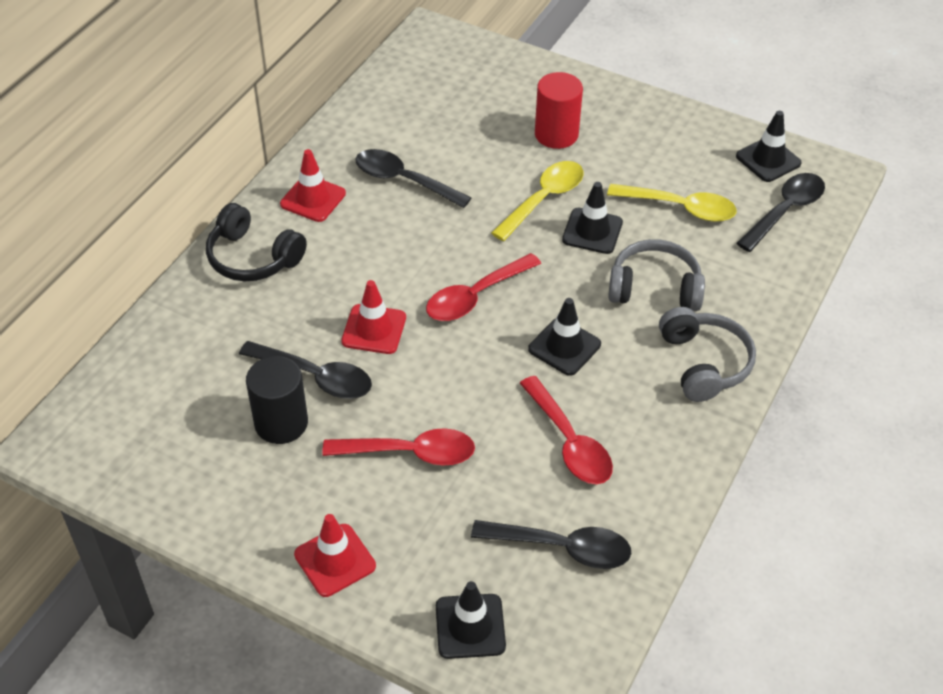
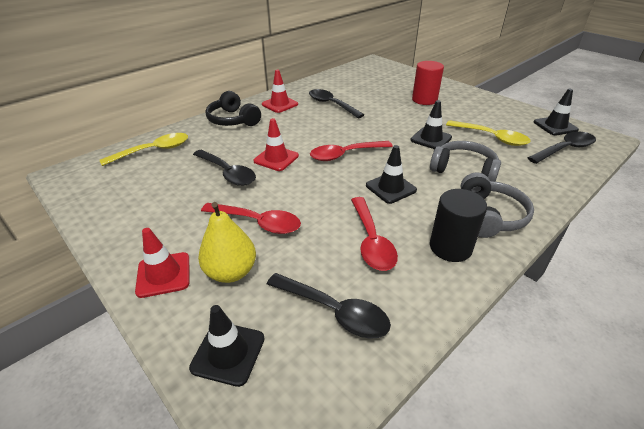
camera: 20 degrees right, 10 degrees down
(281, 423) = (191, 190): black cylinder -> black cylinder (450, 247)
(417, 533) = (231, 272): none -> yellow pear
(543, 199) = (406, 122): yellow spoon -> yellow spoon (153, 151)

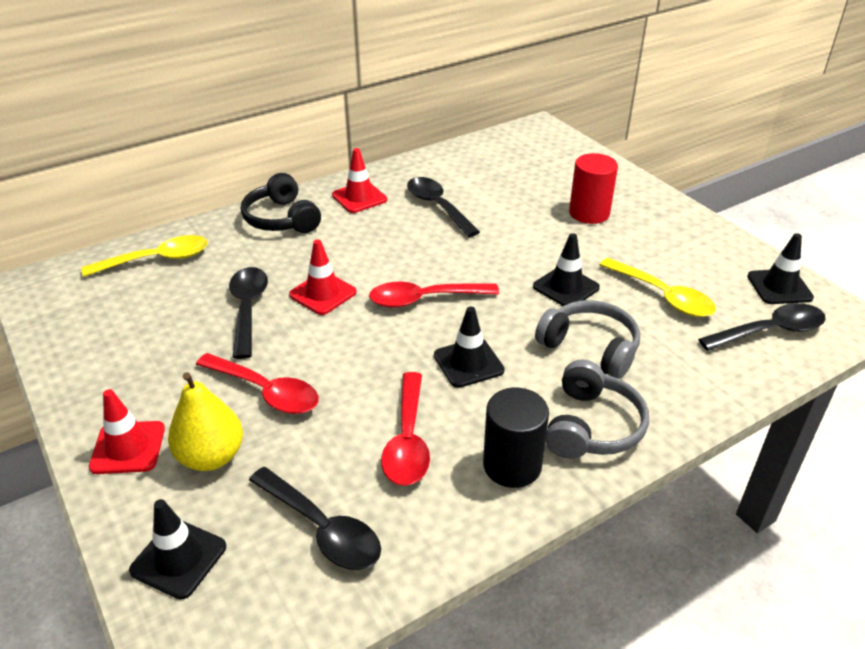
camera: 10 degrees right, 0 degrees up
(227, 173) = (248, 309): black spoon -> black spoon turned 150 degrees counterclockwise

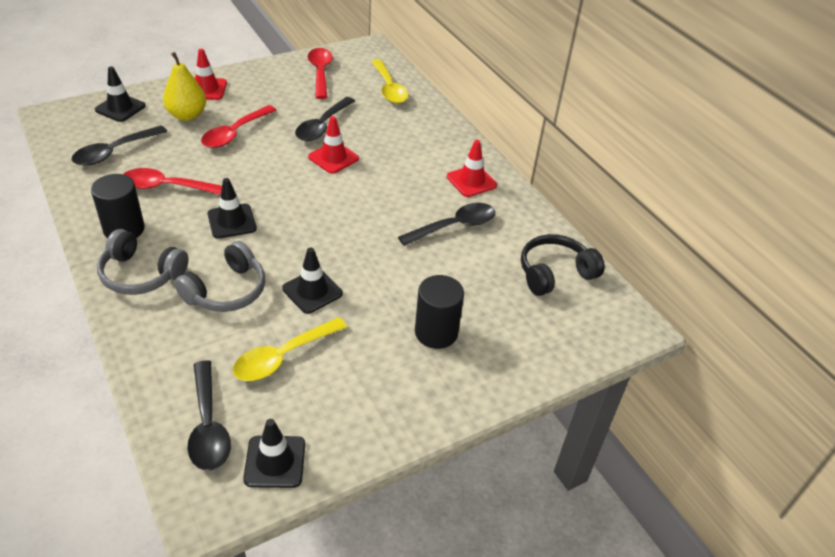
camera: 90 degrees right, 5 degrees up
(248, 309) = (322, 126): black spoon -> black spoon turned 120 degrees clockwise
(281, 219) = (439, 140): black headphones -> black headphones (555, 273)
(424, 299) = (314, 206): red spoon -> red spoon (320, 73)
(589, 213) = (436, 332): red cylinder -> black cylinder

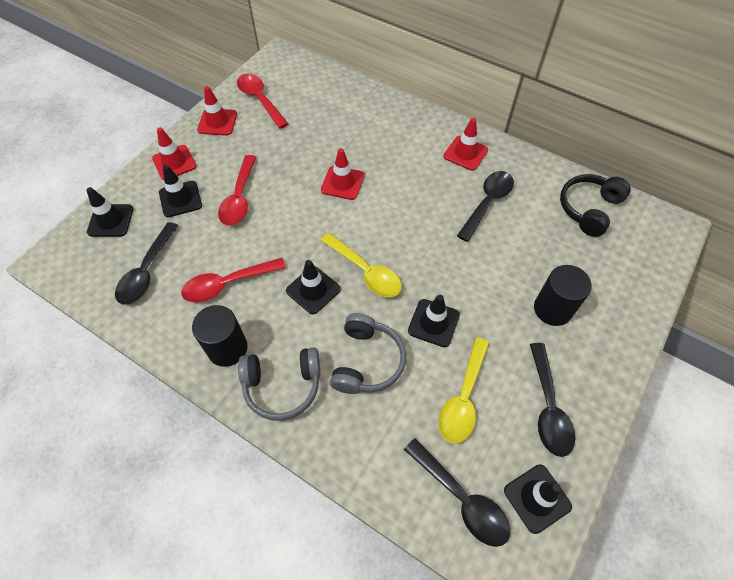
camera: 25 degrees left, 15 degrees up
(187, 115) = (180, 199): yellow pear -> black traffic cone
(269, 75) = (217, 122): none -> red traffic cone
(322, 126) = (307, 154): black spoon -> black spoon (548, 407)
(389, 88) = (330, 91): yellow spoon -> yellow spoon (365, 271)

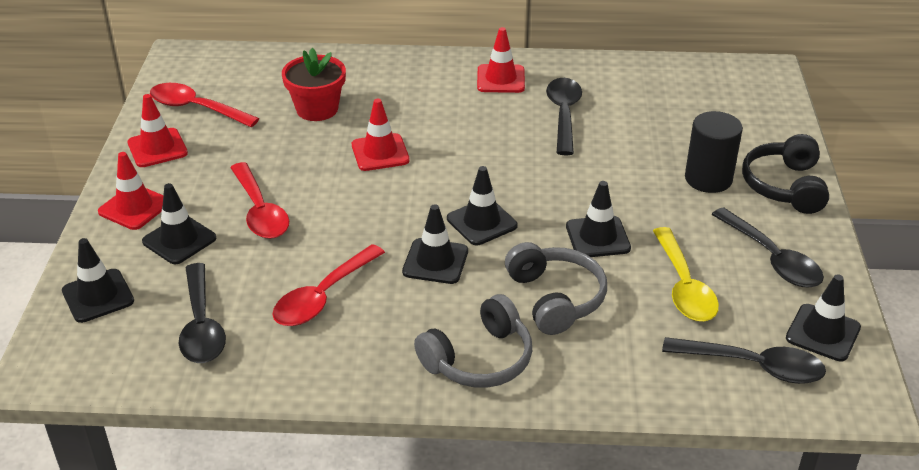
camera: 30 degrees left, 20 degrees down
(227, 348) = (380, 354): black cylinder -> none
(329, 130) = (317, 109): none -> red flower pot
(365, 271) = (482, 222): yellow spoon -> black traffic cone
(589, 209) = (672, 84): black headphones -> black headphones (784, 186)

